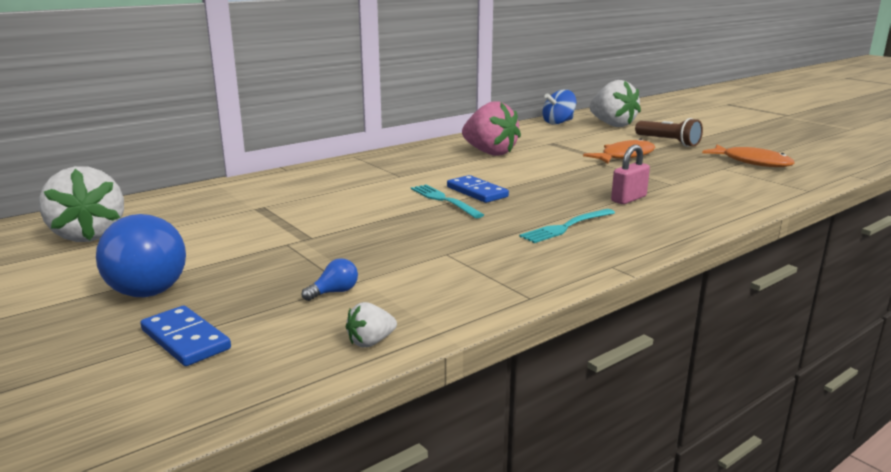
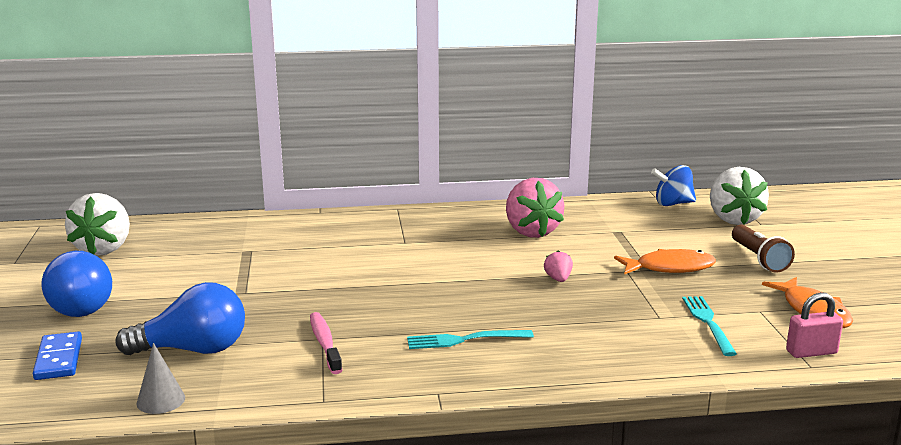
camera: 30 degrees right, 0 degrees up
(334, 292) = (193, 350): blue light bulb -> blue light bulb, size x2.43
(371, 342) = (161, 400): white strawberry -> grey cone
(443, 200) = (402, 280): turquoise fork -> turquoise fork (707, 322)
(455, 256) = (324, 343): none -> pink toothbrush
(477, 192) = (445, 278): blue domino -> none
(563, 176) = (558, 279): none -> pink strawberry
(628, 199) = (579, 324): pink padlock -> pink padlock (811, 352)

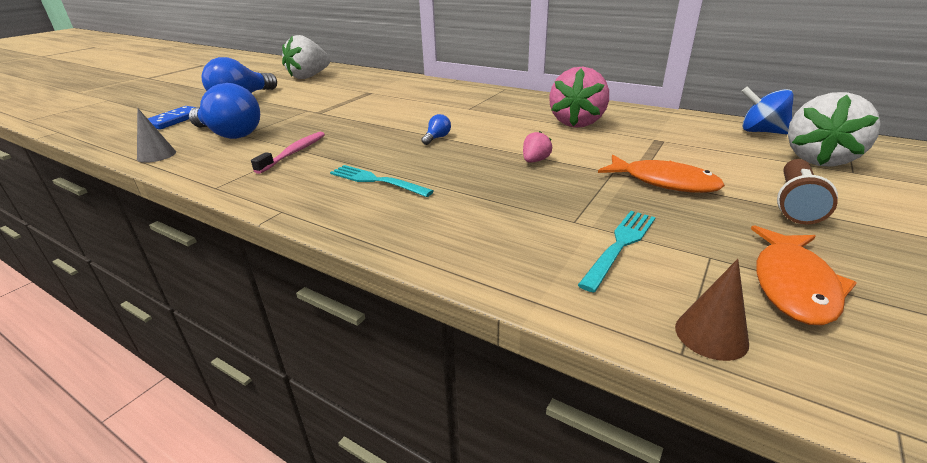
camera: 40 degrees right, 10 degrees up
(437, 283) = (437, 138): none -> blue light bulb
(811, 352) = (711, 335): pink padlock -> brown cone

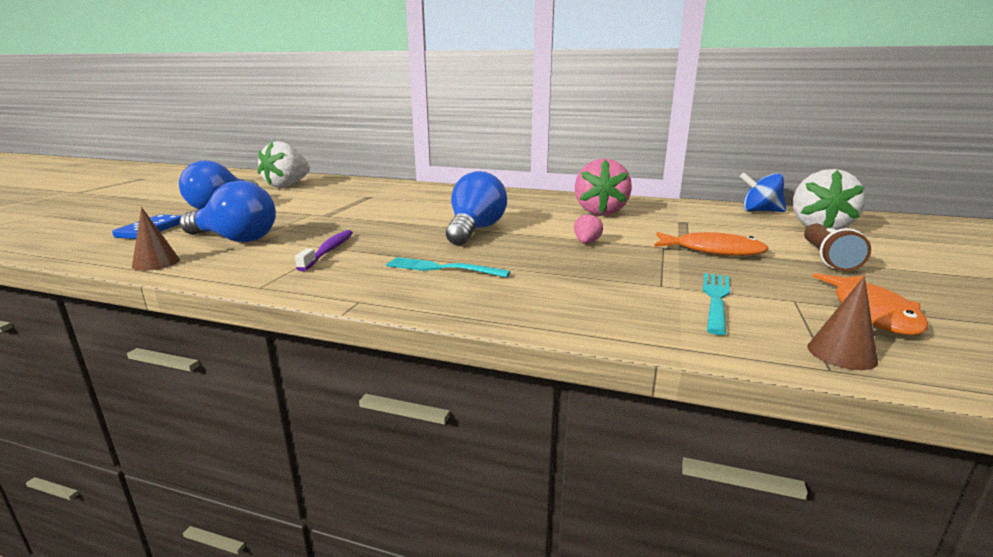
camera: 15 degrees left, 10 degrees down
(156, 155) = (156, 263): grey cone -> brown cone
(294, 153) = (329, 251): pink toothbrush -> purple toothbrush
(437, 138) = (475, 230): blue light bulb -> blue light bulb, size x2.43

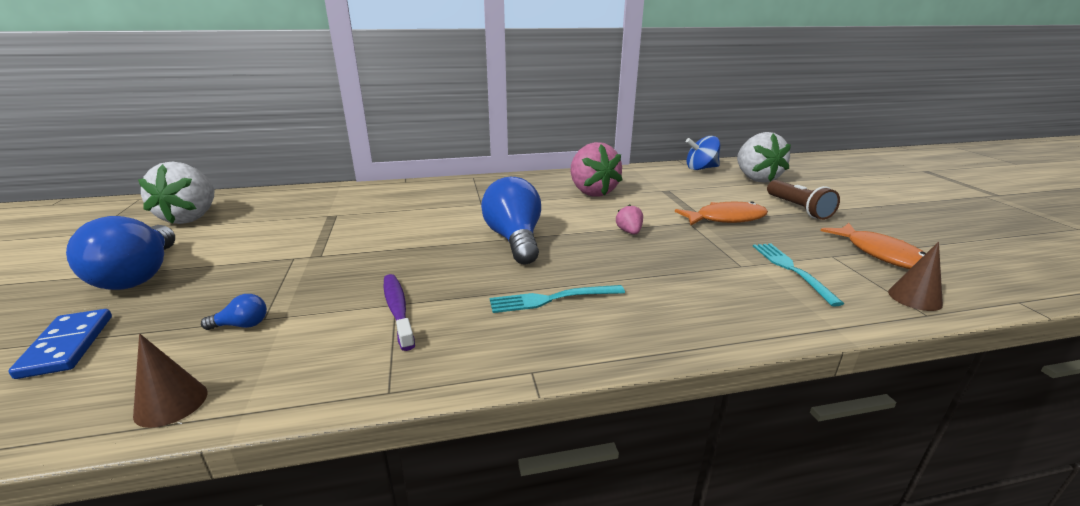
camera: 30 degrees left, 5 degrees up
(235, 239) = (242, 325): blue light bulb -> blue light bulb, size x0.41

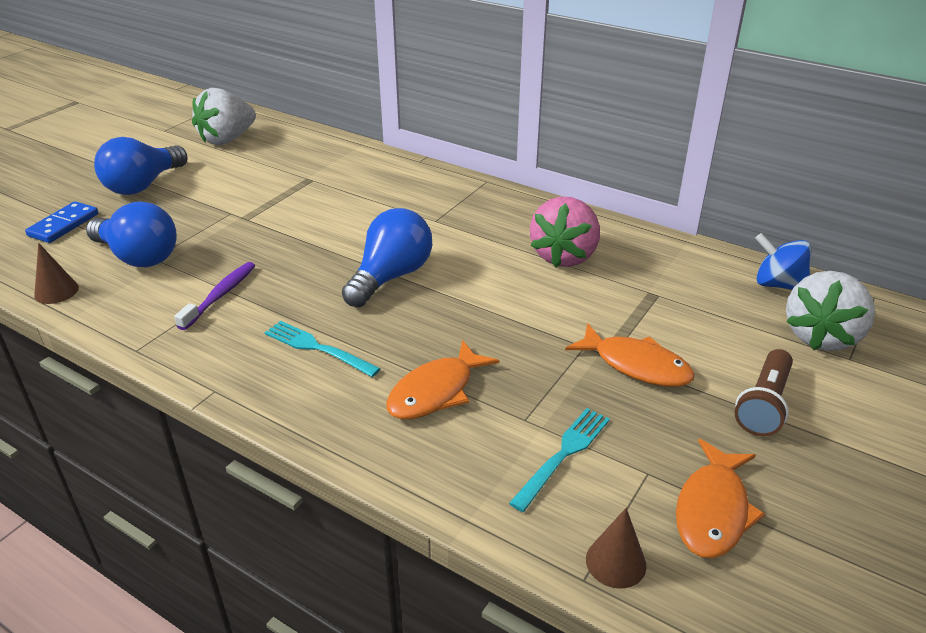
camera: 45 degrees right, 10 degrees up
(242, 325) = (138, 257): blue light bulb -> blue light bulb, size x2.43
(629, 232) = (501, 323): pink strawberry -> none
(673, 279) = (436, 391): none -> orange fish

